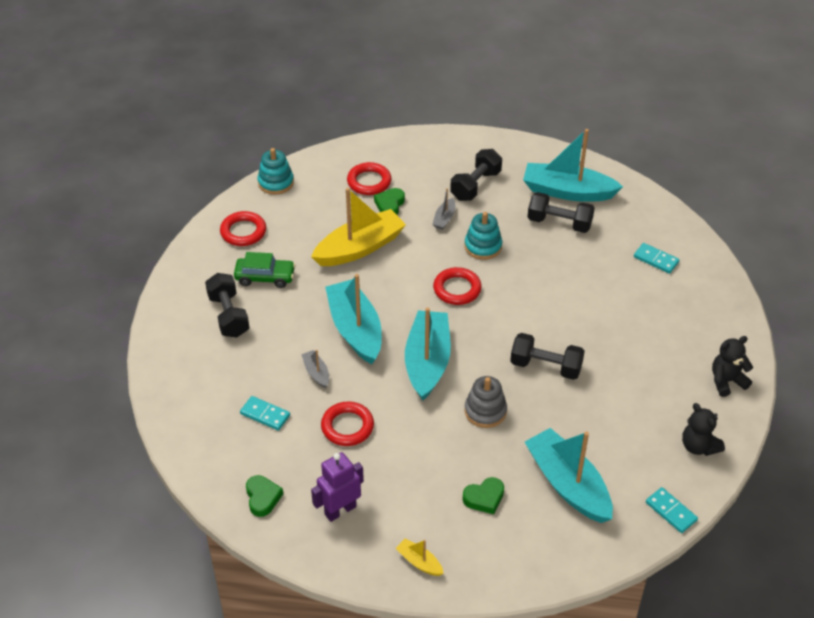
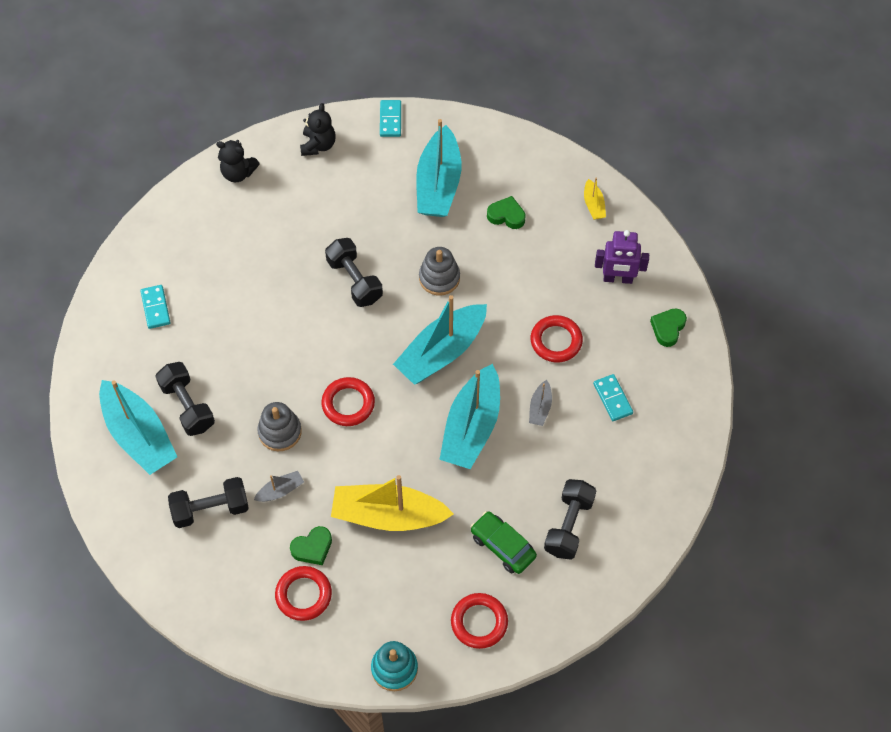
camera: 140 degrees left, 15 degrees up
(483, 246) = (280, 432): turquoise stacking toy -> grey stacking toy

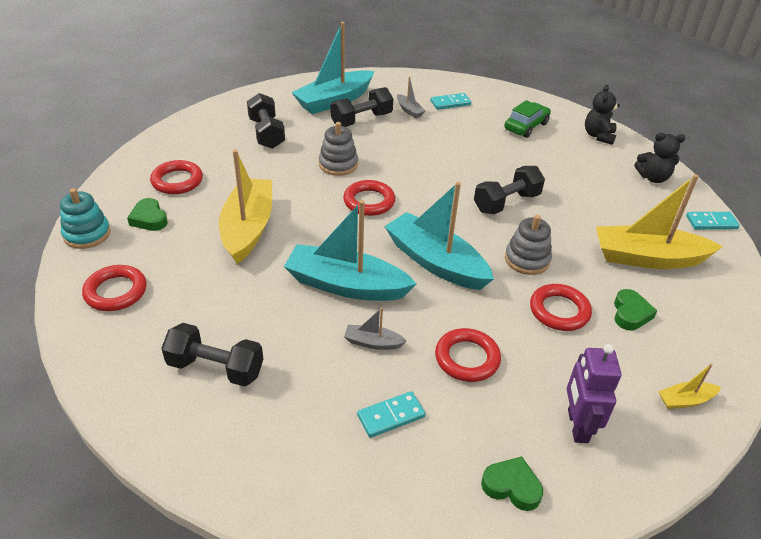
camera: 85 degrees right, 20 degrees down
(280, 490) = (280, 166): grey boat -> grey boat (409, 110)
(312, 548) = (222, 184): green heart -> green heart (149, 219)
(438, 184) = (647, 258): turquoise boat -> yellow boat
(502, 546) = (199, 310): green car -> green car (526, 126)
(503, 266) = (559, 311): none -> red ring

